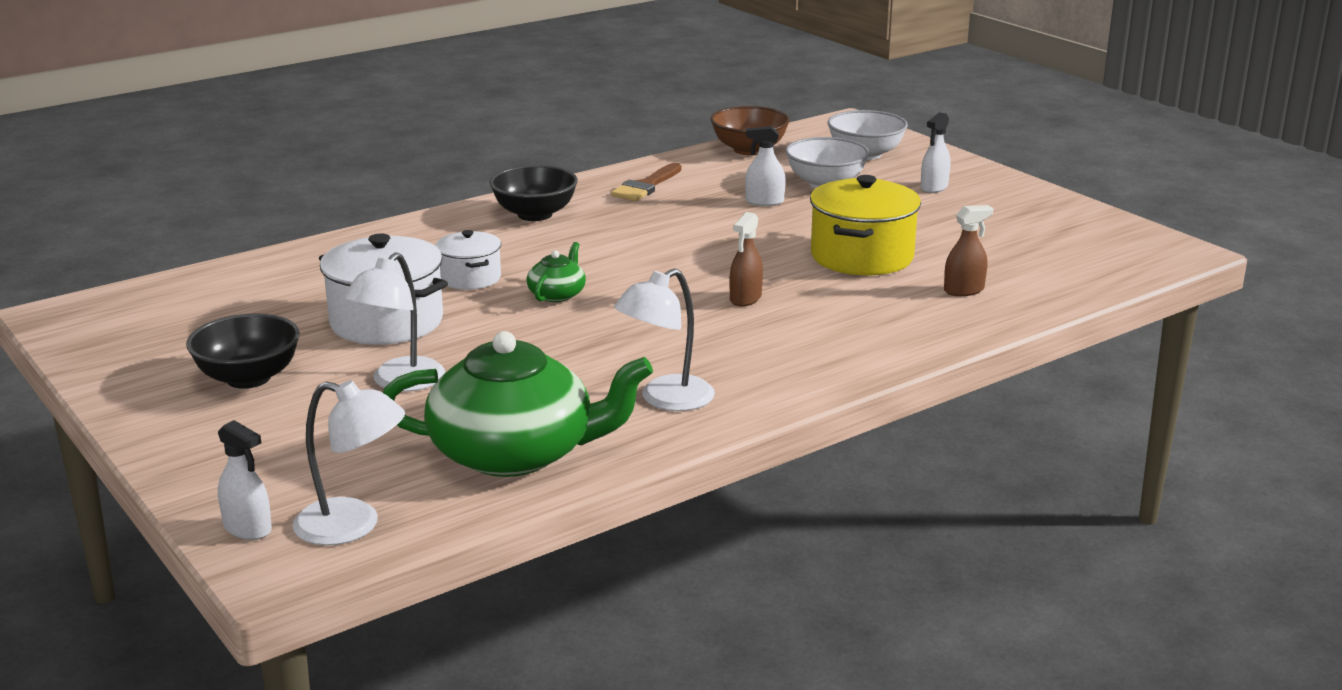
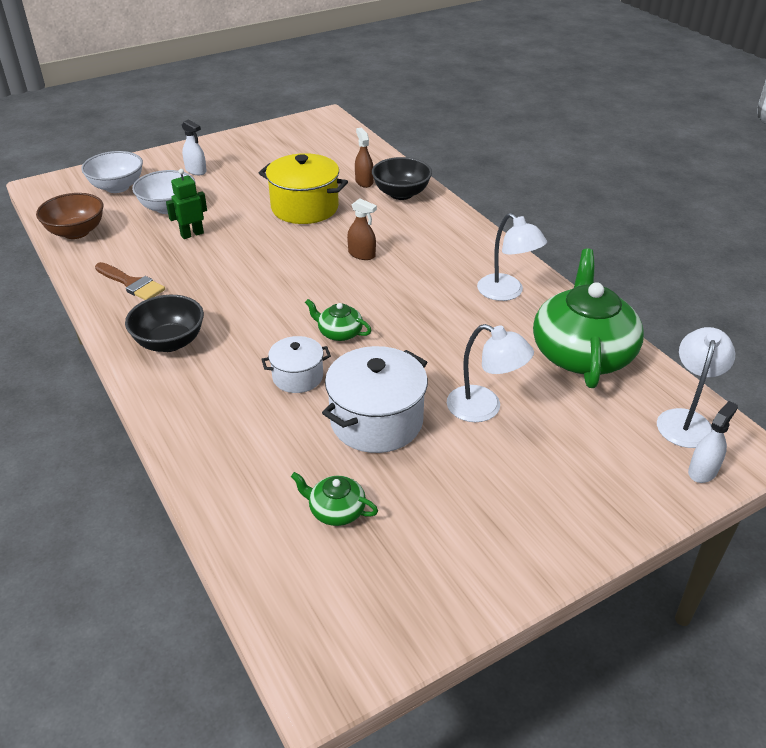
camera: 85 degrees left, 15 degrees up
(248, 378) = (477, 497): black bowl -> black bowl (401, 194)
(252, 309) = (336, 510): none -> green teapot
(764, 202) = (192, 234): white spray bottle -> green robot

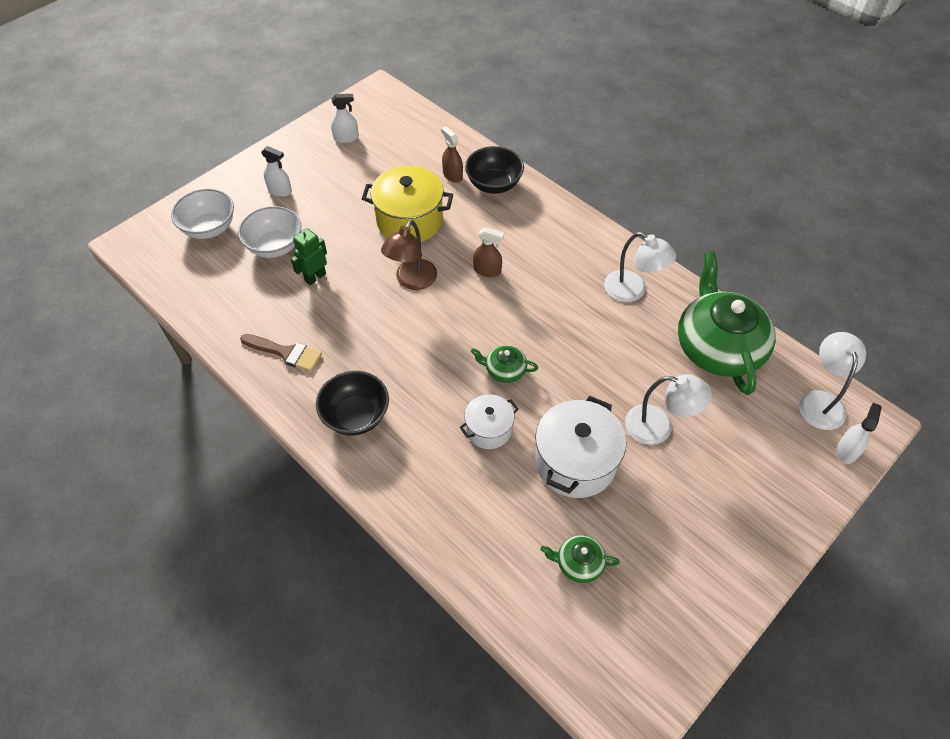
camera: 15 degrees left, 15 degrees up
(76, 232) = (197, 297): brown bowl -> none
(277, 144) = (346, 138): none -> white spray bottle
(282, 251) = (412, 281): none -> brown lamp

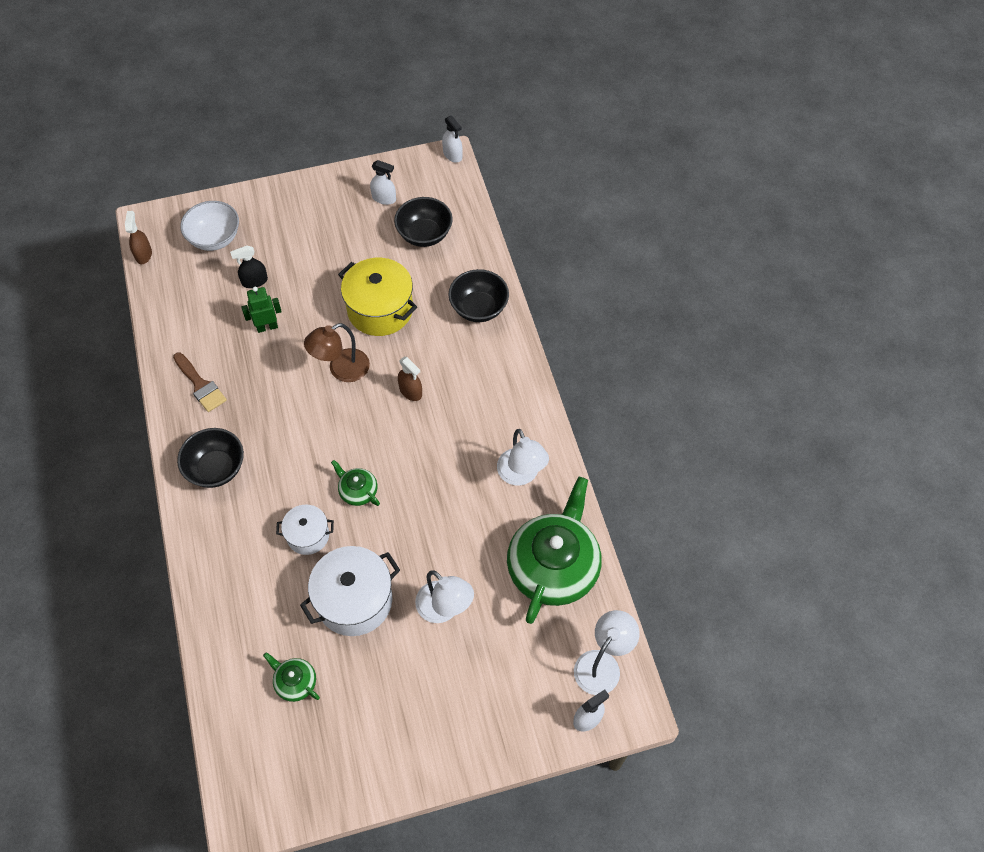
camera: 30 degrees right, 5 degrees up
(275, 246) = (254, 281): white bowl -> black spray bottle
(280, 190) = (293, 227): white spray bottle -> white spray bottle (452, 155)
(403, 150) = (424, 234): none -> black bowl
(452, 175) = (449, 281): brown spray bottle -> brown spray bottle (143, 254)

